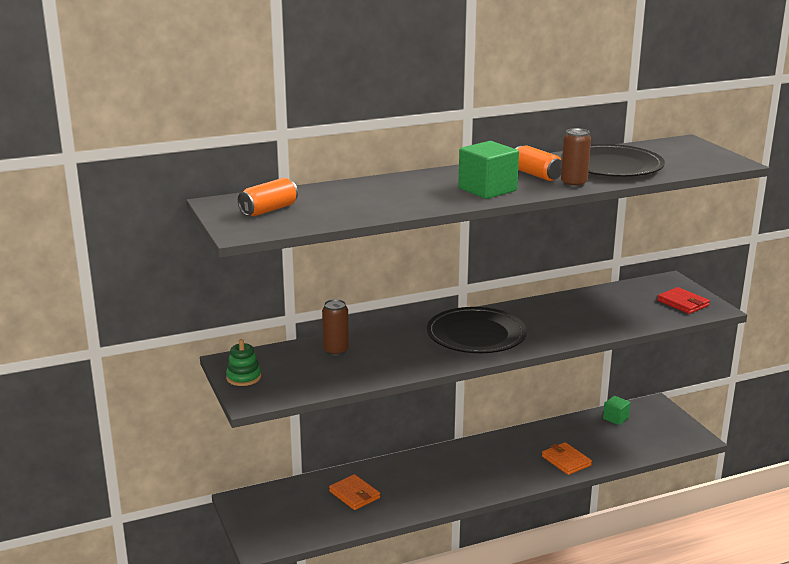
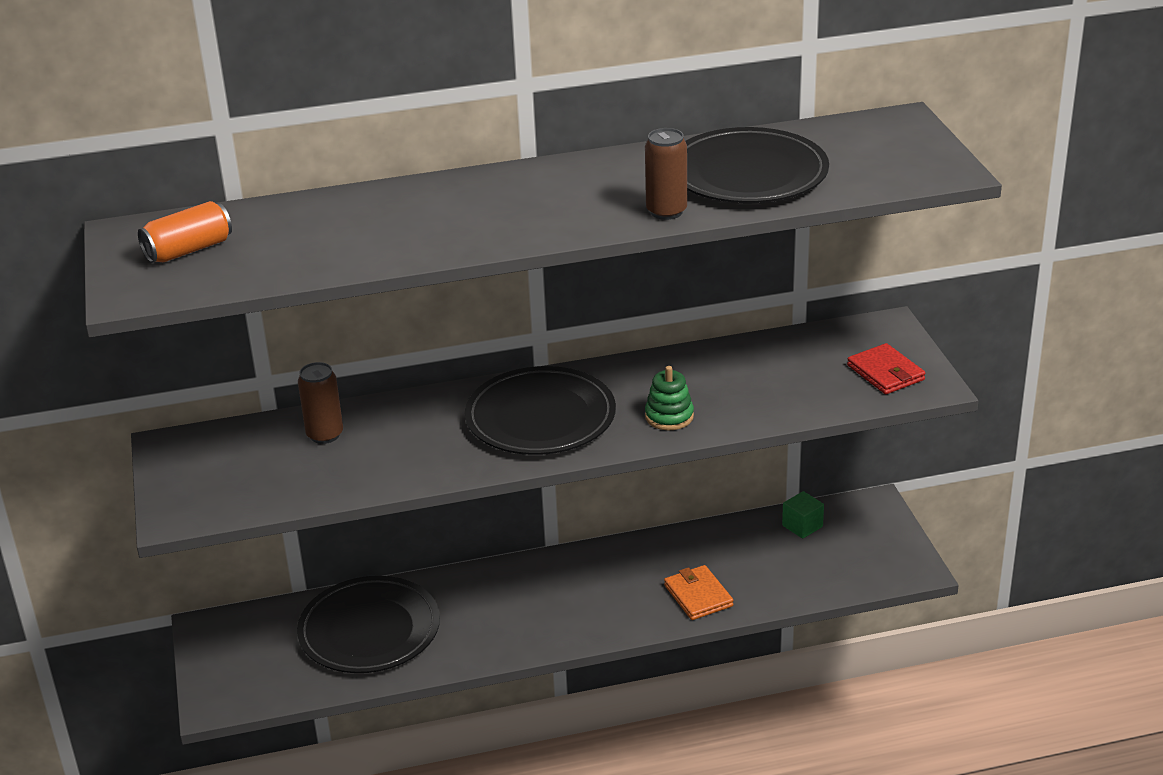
camera: 10 degrees right, 10 degrees up
(243, 377) = (178, 475): green stacking toy -> green stacking toy (669, 416)
(354, 494) = (369, 630): orange wallet -> black plate
(487, 189) = (528, 219): green cube -> none
(536, 175) = (620, 189): orange can -> none

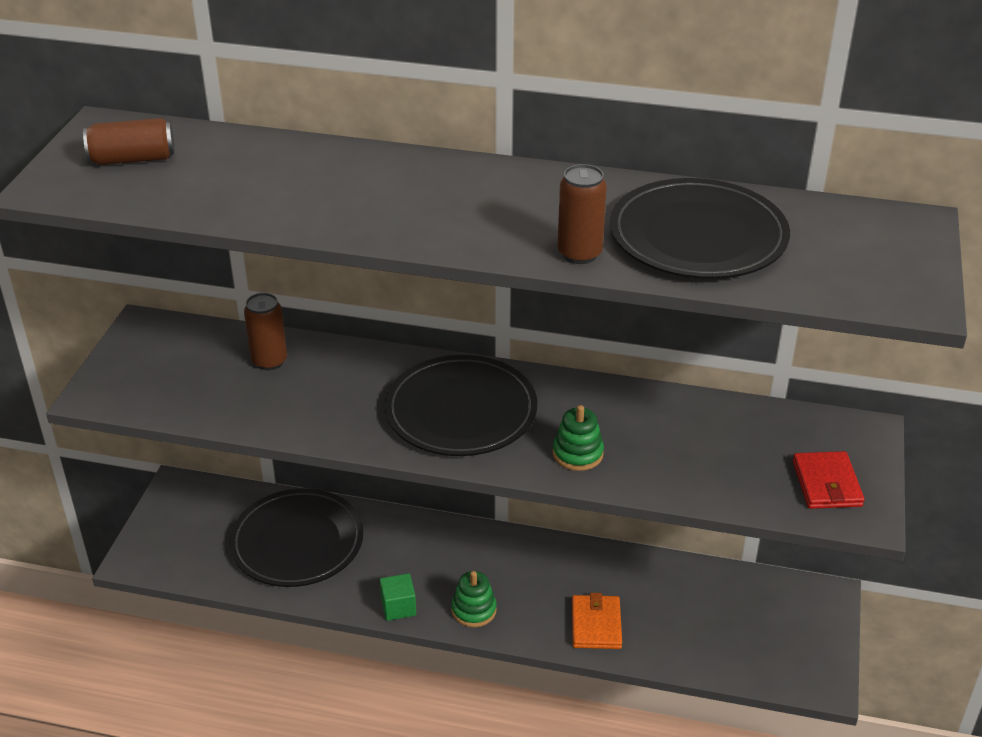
camera: 25 degrees right, 5 degrees up
(188, 250) = (133, 159): orange can -> brown can
(581, 624) = (474, 610): none -> green stacking toy
(802, 526) = (740, 591): green cube -> green cube (398, 607)

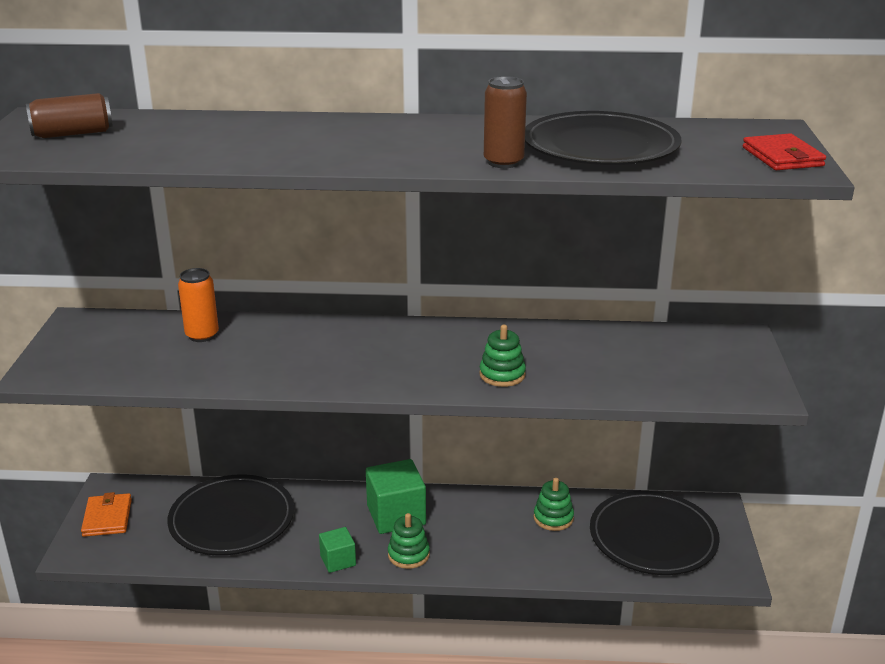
camera: 10 degrees left, 10 degrees down
(269, 361) = (202, 335): brown can -> orange can
(461, 411) = (388, 355): black plate -> black plate (653, 537)
(470, 559) = (396, 515): none -> green cube
(596, 624) = (522, 553): orange wallet -> orange wallet (107, 518)
(640, 585) = (553, 518): none -> green stacking toy
(827, 483) = (724, 375): red wallet -> red wallet (782, 157)

